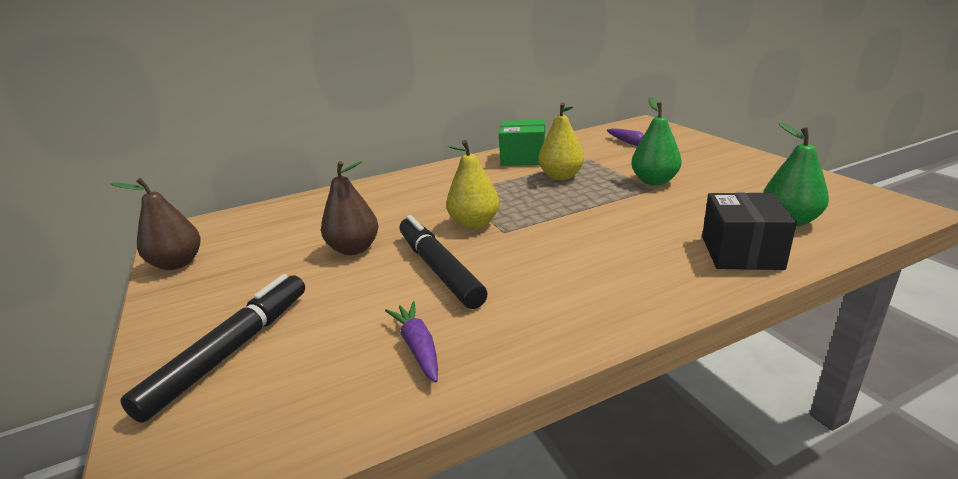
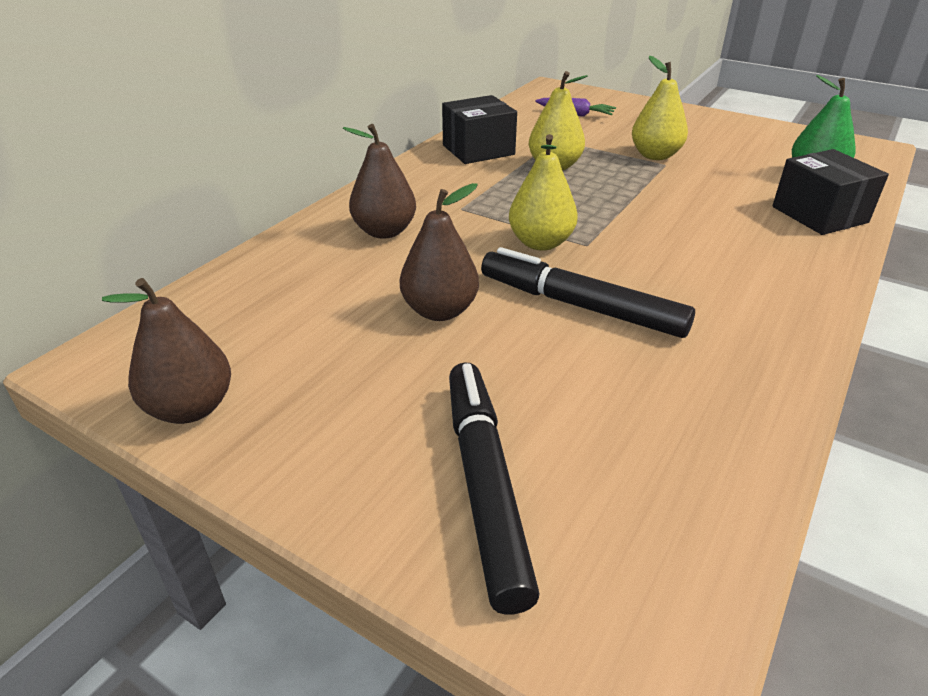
camera: 35 degrees left, 10 degrees up
(393, 197) = (384, 231): none -> brown pear
(418, 347) = (687, 396): purple carrot -> none
(523, 158) = (478, 150): green box -> black box
(654, 181) = (655, 155): green pear -> yellow pear

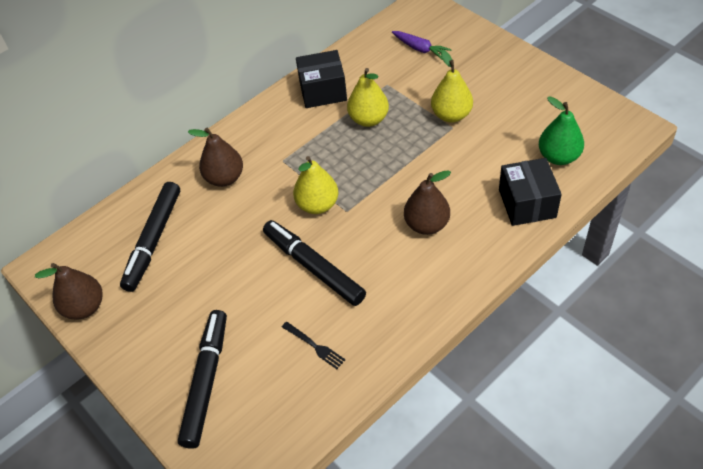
camera: 20 degrees right, 15 degrees up
(297, 306) = (154, 240): none -> black marker
(440, 311) = (231, 257): brown pear -> brown pear (426, 224)
(653, 401) = (315, 346): none -> black fork

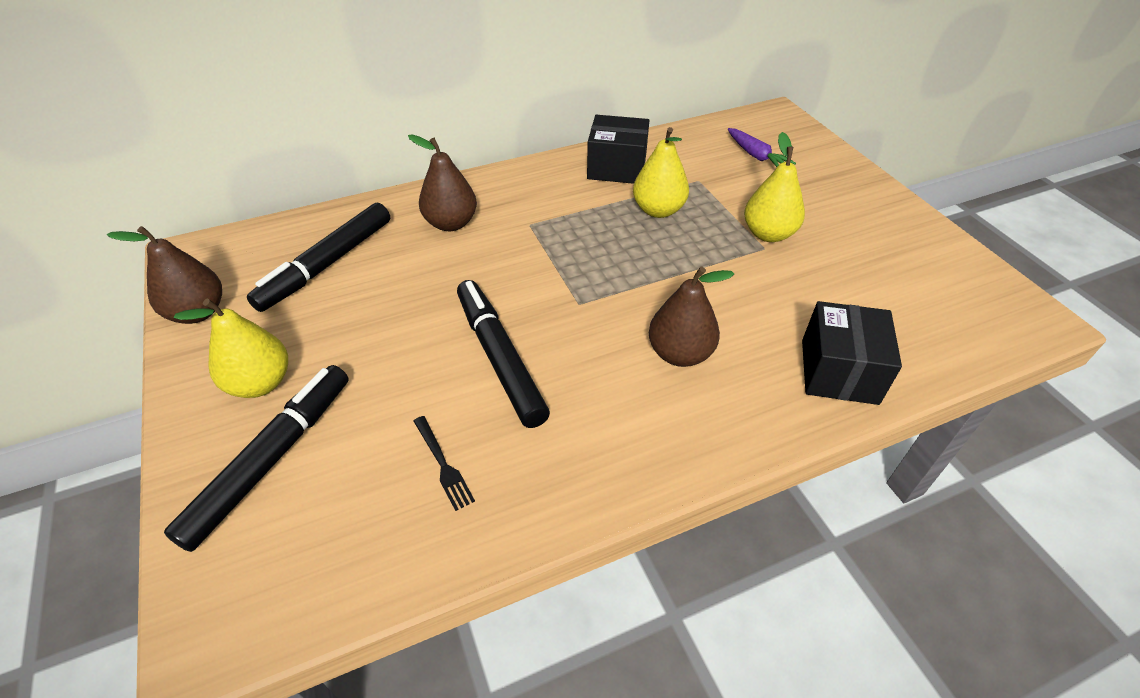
camera: 15 degrees right, 5 degrees down
(317, 205) = (545, 285): yellow pear -> yellow pear (260, 383)
(558, 157) = (906, 325): green pear -> none

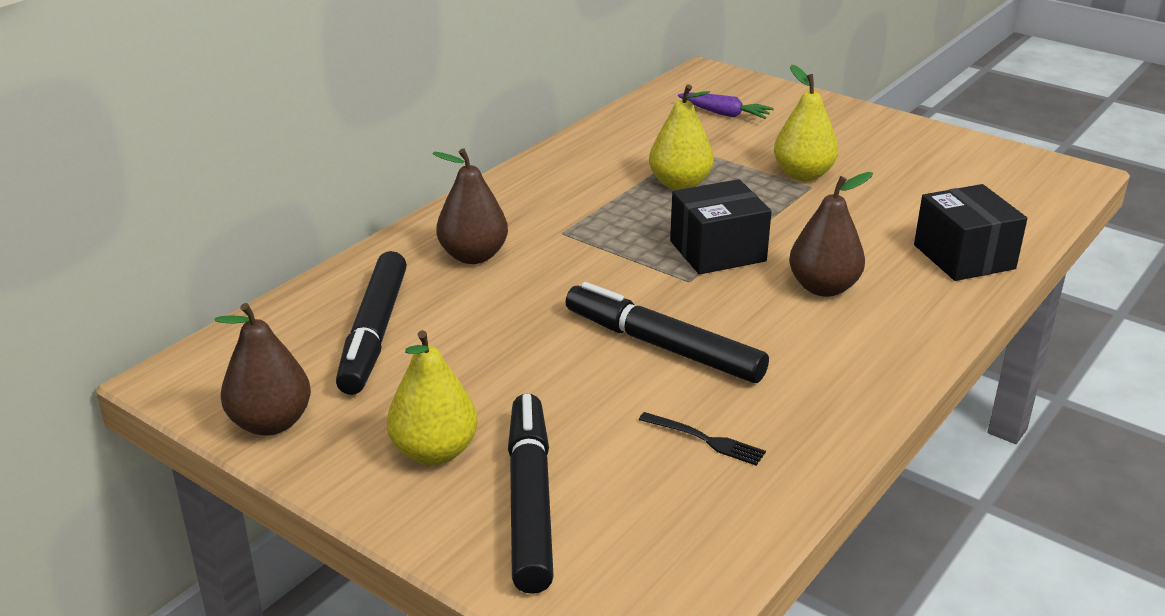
camera: 30 degrees left, 15 degrees down
(617, 167) = (596, 159): black box -> black box (717, 251)

